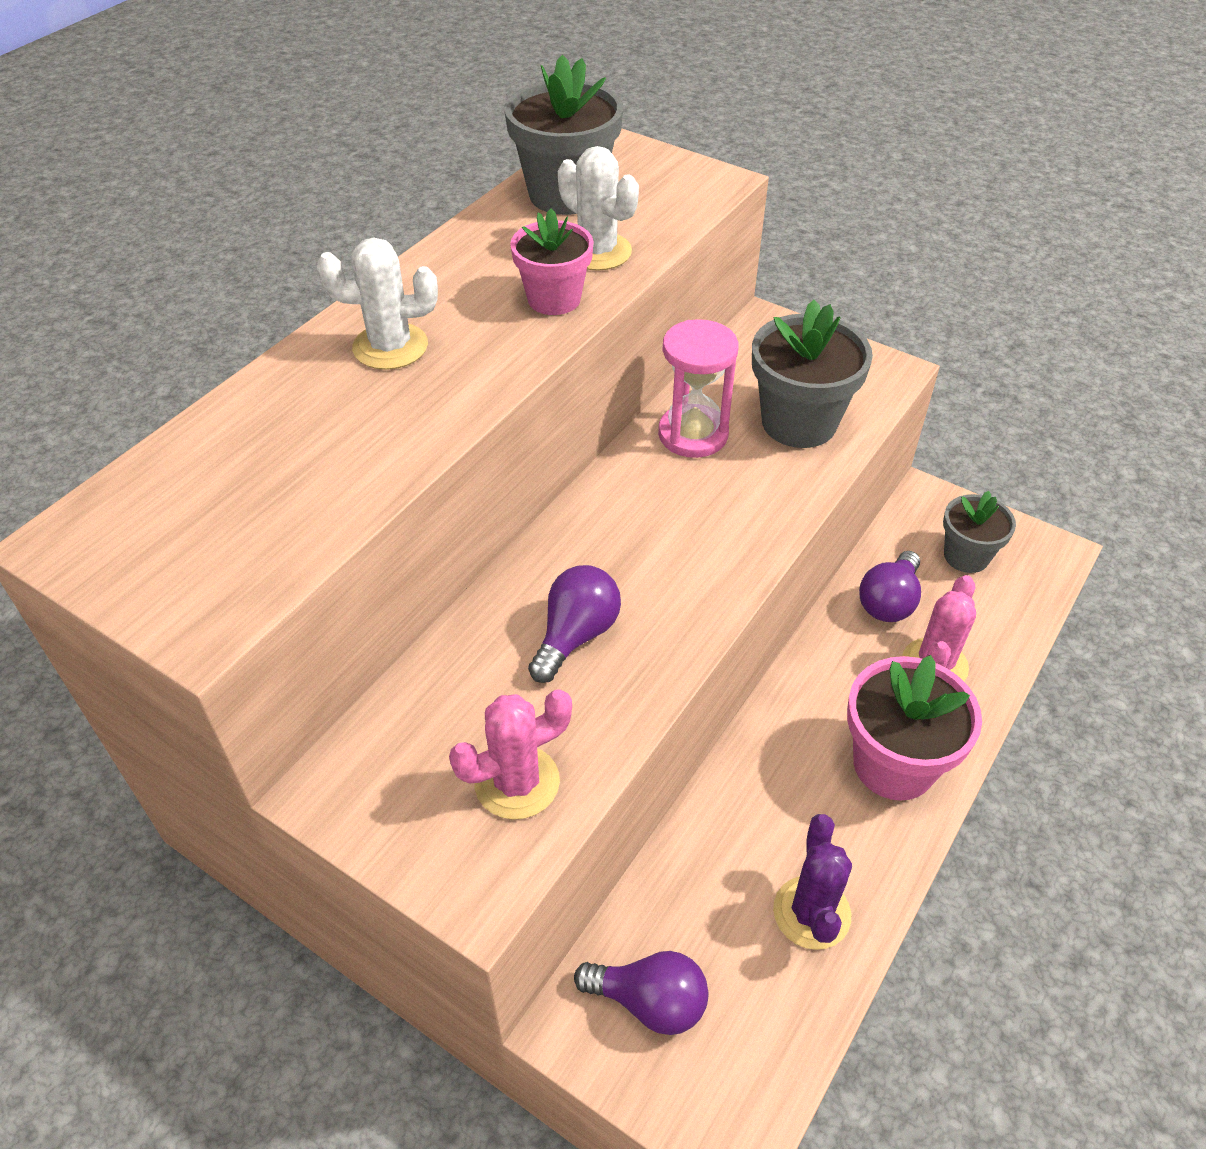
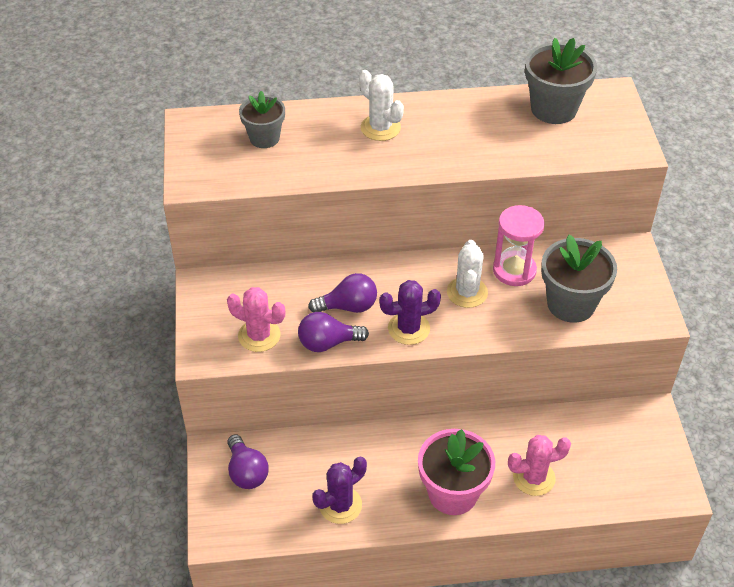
camera: 50 degrees right, 0 degrees up
(554, 299) = (471, 154): pink flower pot -> none
(597, 251) = (523, 146): white cactus -> white cactus (467, 292)
(684, 596) = (408, 328): none -> purple cactus
(888, 601) = (555, 436): purple light bulb -> purple light bulb (328, 343)
(966, 556) = (628, 453): grey flower pot -> grey flower pot (264, 138)

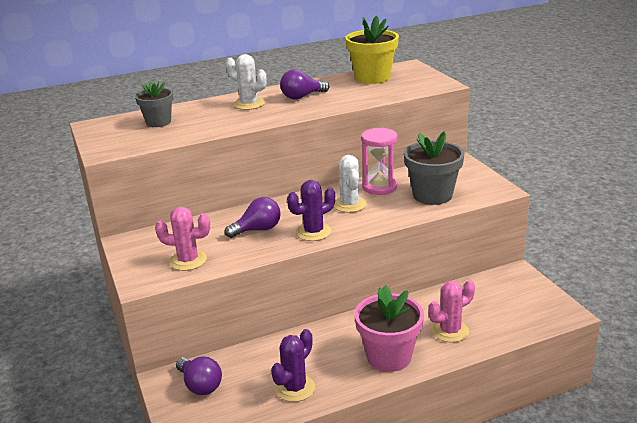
camera: 15 degrees left, 20 degrees down
(328, 343) = (250, 253): purple light bulb -> purple light bulb (302, 97)
(553, 109) = (372, 78): grey flower pot -> yellow flower pot

